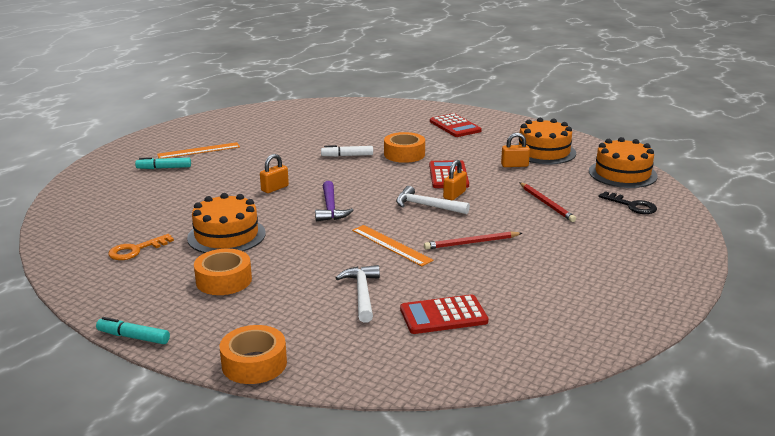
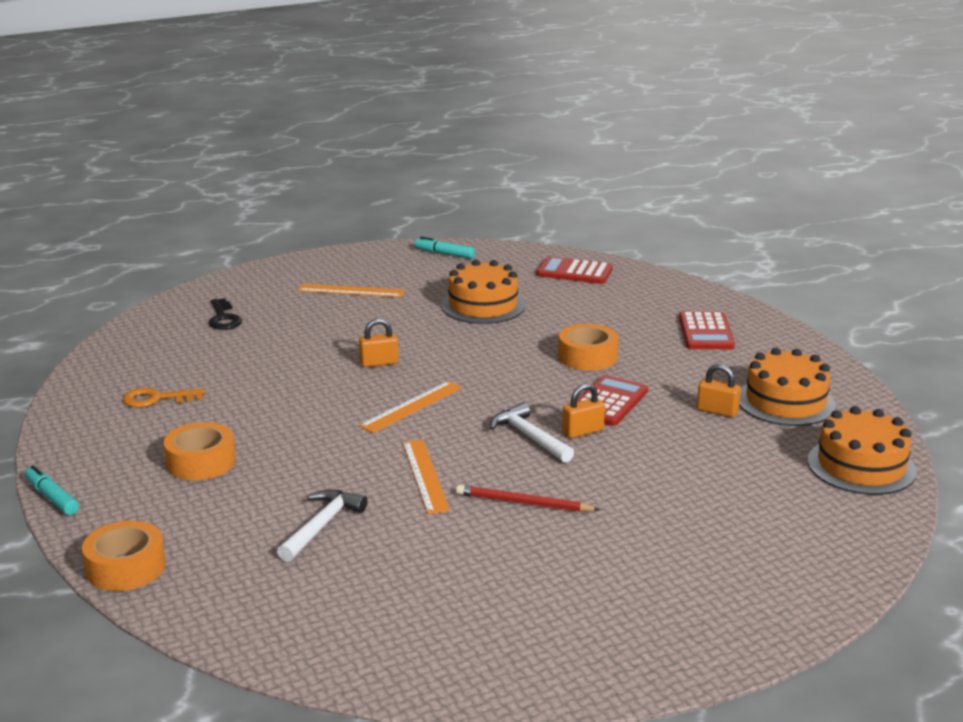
camera: 30 degrees right, 0 degrees up
(164, 168) = (290, 304): turquoise marker -> turquoise marker (445, 254)
(226, 236) = (262, 408): orange cake -> orange cake (483, 305)
(330, 208) = (412, 407): purple hammer -> orange ruler
(347, 156) = (513, 340): white marker -> none
(443, 315) = (378, 583): red calculator -> red calculator (574, 272)
(546, 204) = (690, 479): red pencil -> none
(632, 206) = (811, 517): black key -> black key (223, 318)

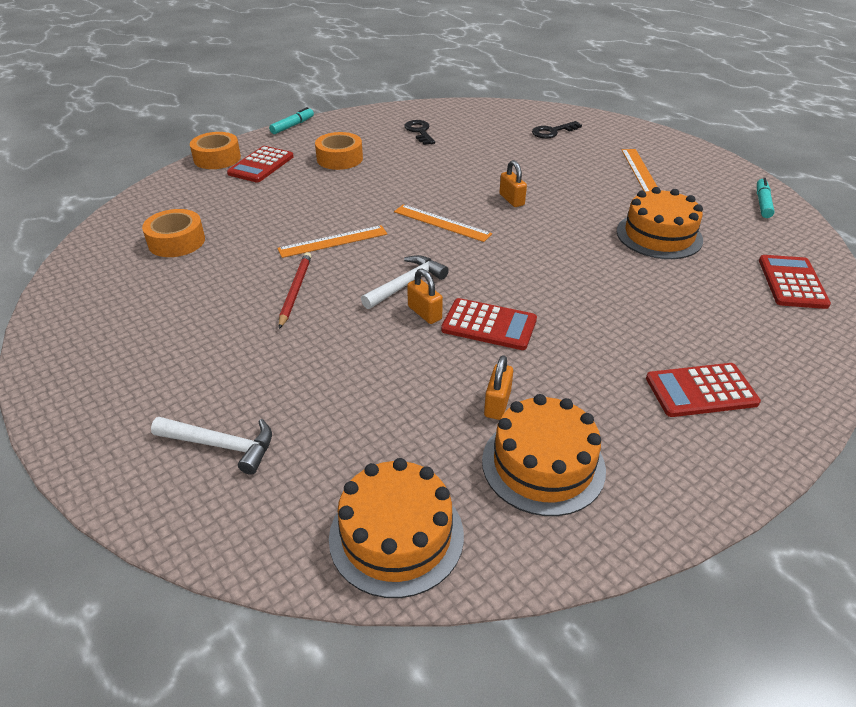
camera: 80 degrees right, 15 degrees up
(156, 399) = (419, 131): orange key -> black key
(179, 526) = (261, 165): none -> red calculator
(321, 526) = (261, 210): white hammer -> white hammer (221, 445)
(587, 357) = (583, 305): orange tape -> orange tape (176, 241)

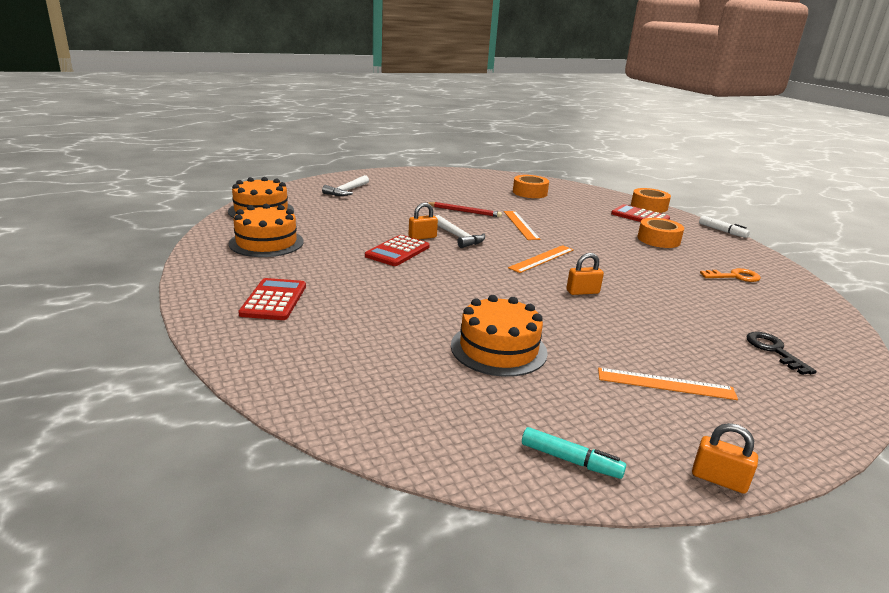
camera: 100 degrees right, 15 degrees down
(292, 126) = (722, 231): turquoise marker -> white marker
(419, 131) = (734, 276): black key -> orange key
(497, 404) = (322, 241): orange padlock -> orange padlock (719, 479)
(792, 282) = (374, 401): red calculator -> none

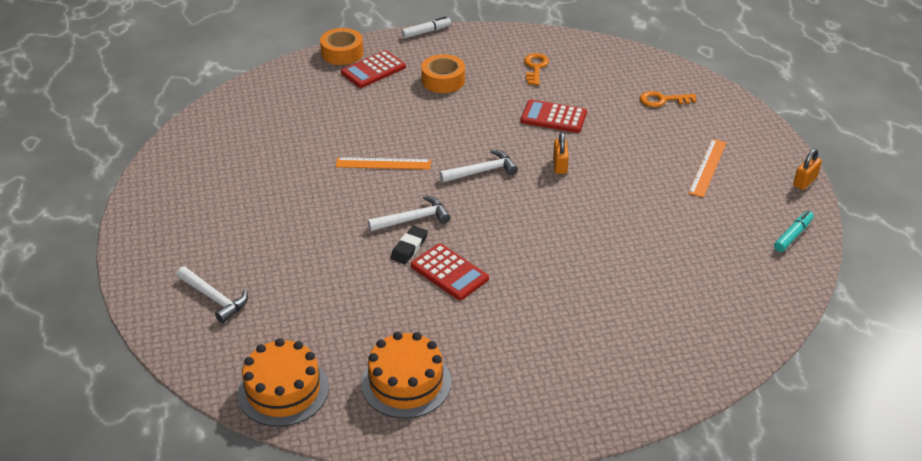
camera: 75 degrees left, 15 degrees up
(274, 300) = (564, 374): red calculator -> red calculator (553, 117)
(422, 237) = (409, 247): orange padlock -> black eraser
(464, 211) = (328, 199): red pencil -> none
(498, 349) = (659, 238): orange cake -> none
(530, 192) = (268, 129): orange tape -> none
(542, 258) = (482, 171): orange ruler -> white hammer
(774, 350) = (662, 100): black key -> orange key

